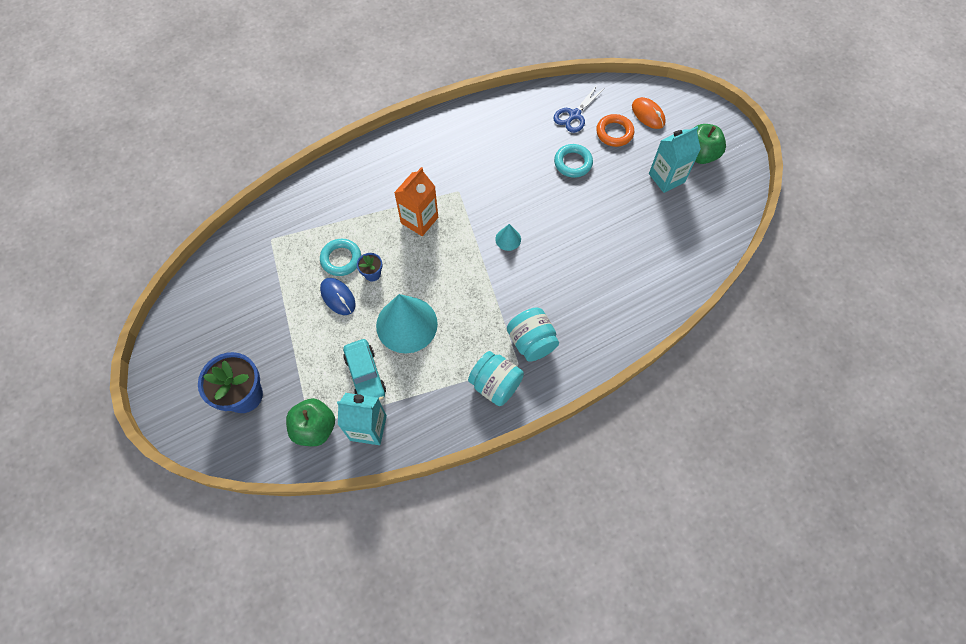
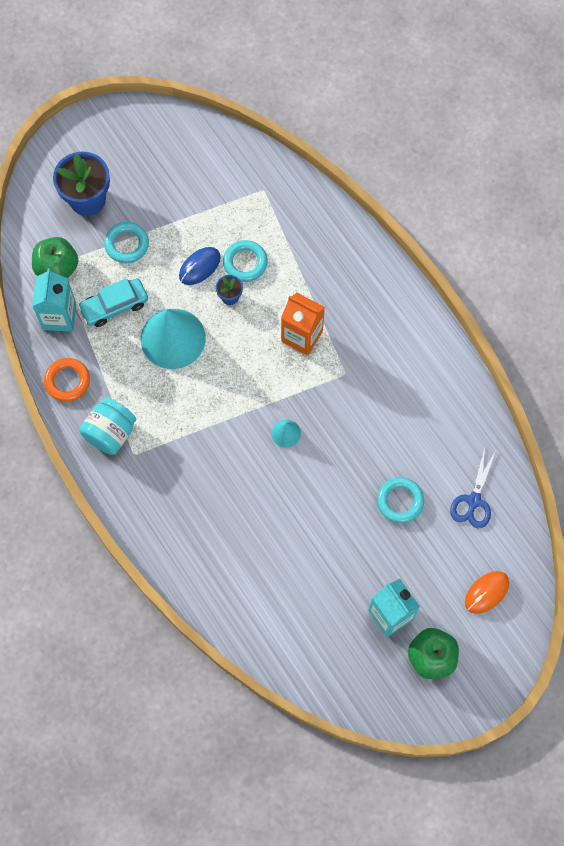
camera: 85 degrees right, 5 degrees up
(302, 360) = (127, 244): none -> turquoise ring
(531, 342) = (161, 466): turquoise jar -> none
(574, 115) = (473, 501): blue scissors -> blue scissors turned 105 degrees counterclockwise
(614, 133) = (452, 550): orange ring -> orange ring (67, 381)

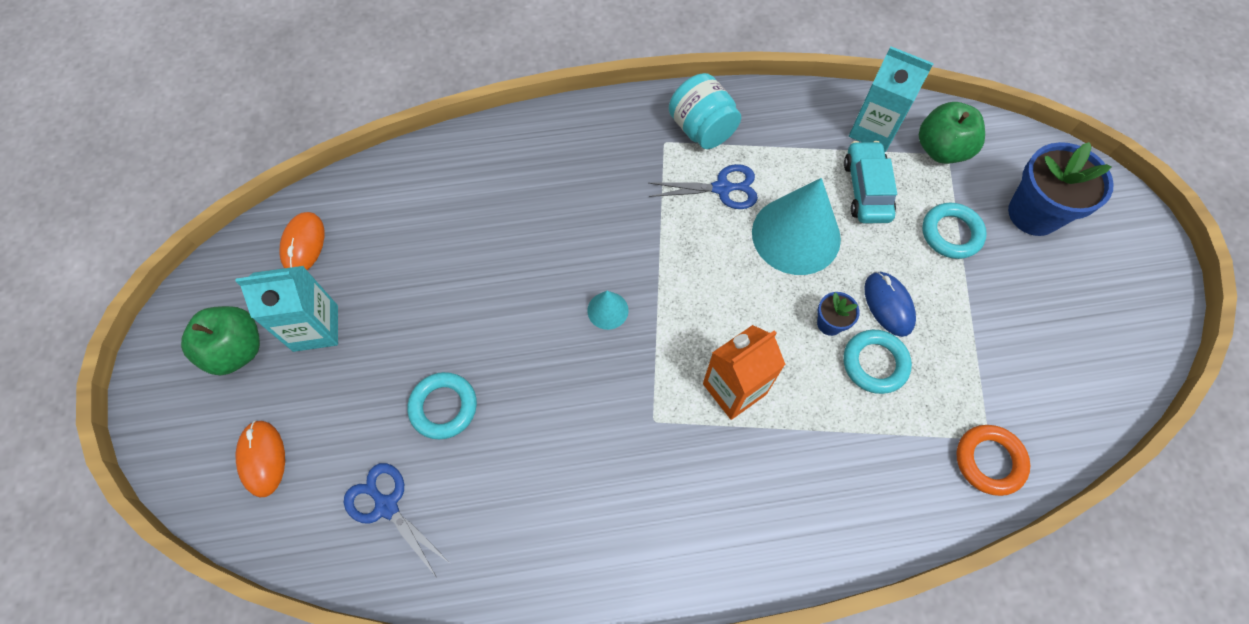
camera: 115 degrees right, 5 degrees down
(67, 381) = (786, 111): orange ring -> orange ring (989, 461)
(156, 399) = (722, 188): none -> blue scissors
(336, 663) = (303, 244): none -> orange mouse

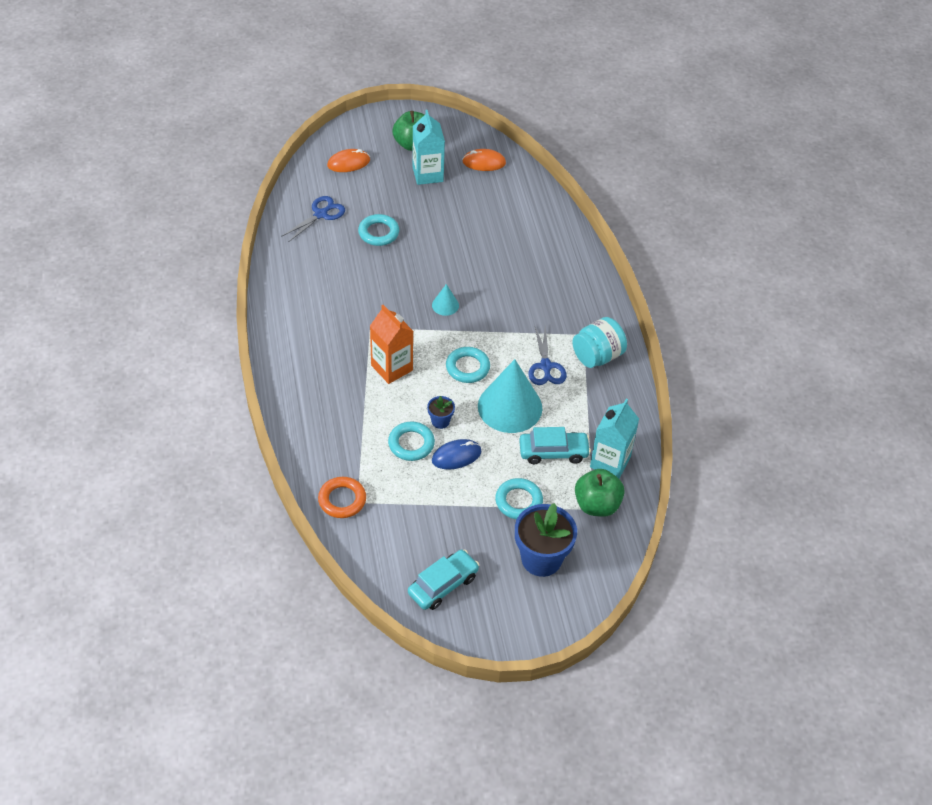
camera: 85 degrees right, 15 degrees down
(729, 284) = (467, 367): none -> turquoise ring
(1099, 328) = (443, 585): none -> turquoise car

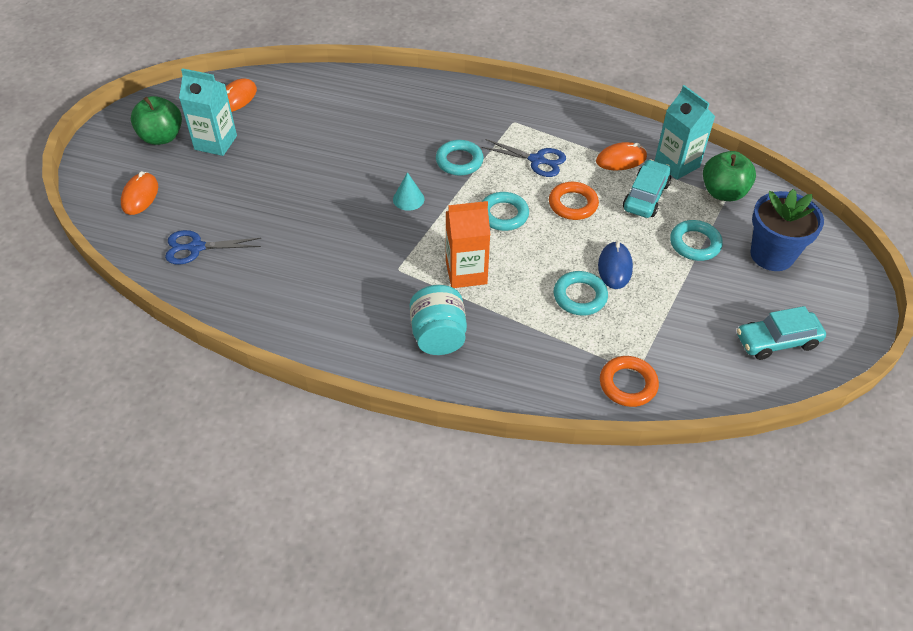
camera: 60 degrees left, 0 degrees up
(321, 214) = (196, 247): blue scissors -> blue scissors turned 75 degrees counterclockwise
(378, 233) = (266, 211): turquoise ring -> turquoise ring (459, 161)
(440, 421) = (562, 262): blue flower pot -> none
(443, 585) = (777, 341): turquoise car -> turquoise car turned 90 degrees counterclockwise
(510, 407) = (573, 204): turquoise cone -> orange ring
(588, 421) = (621, 159): none -> orange mouse
(597, 356) = (546, 123): turquoise jar -> turquoise jar (438, 336)

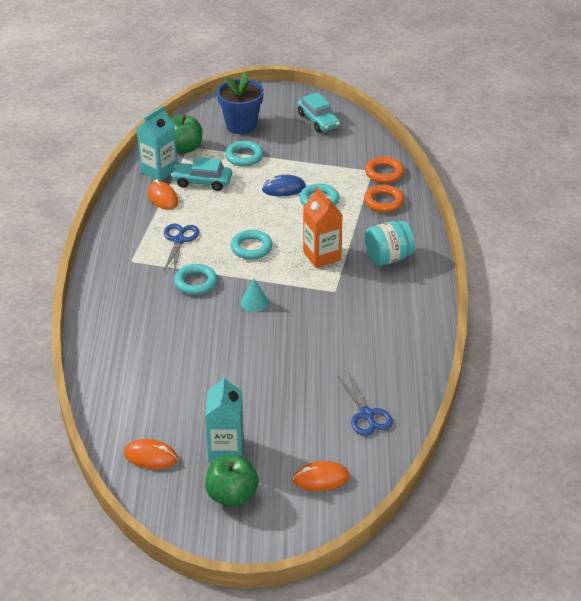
camera: 105 degrees left, 10 degrees down
(573, 204) = (225, 215): orange ring -> orange ring (383, 201)

